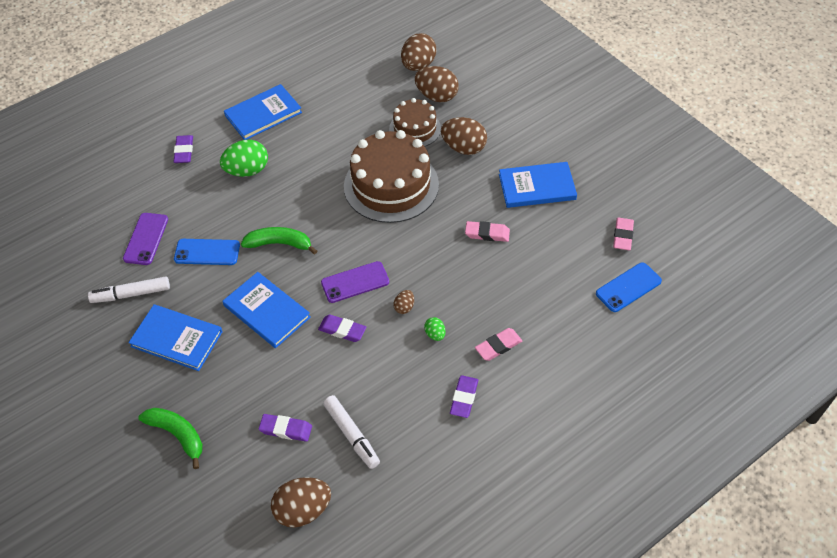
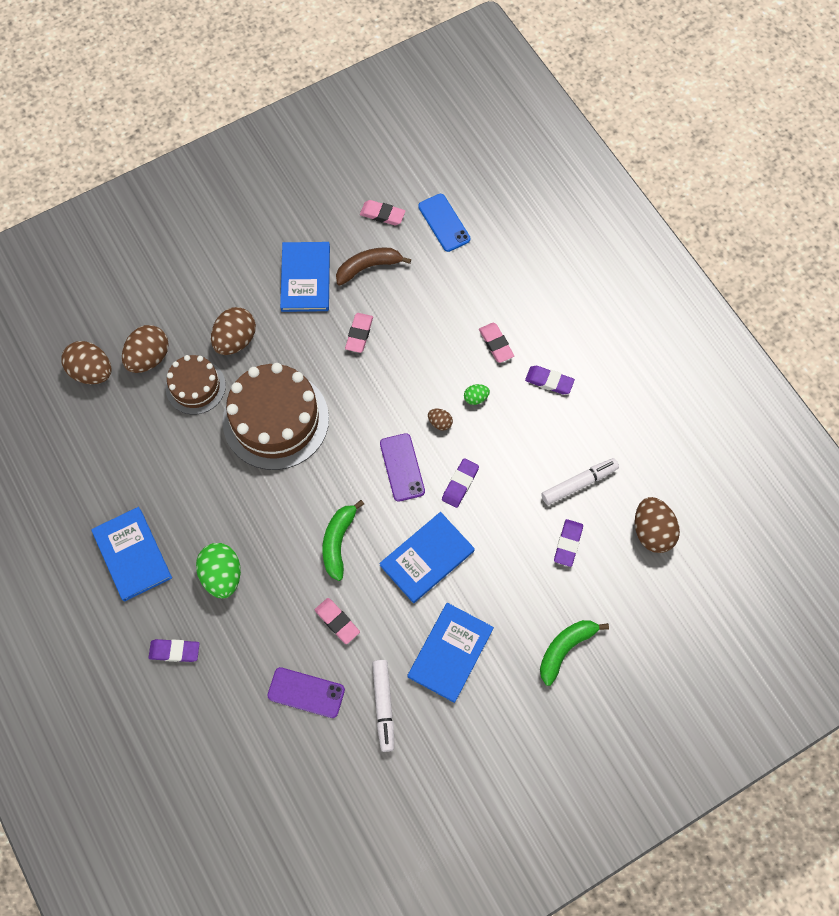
camera: 85 degrees left, 15 degrees up
(207, 252) = (337, 621): blue phone -> pink eraser
(560, 232) = (368, 267): none -> brown banana

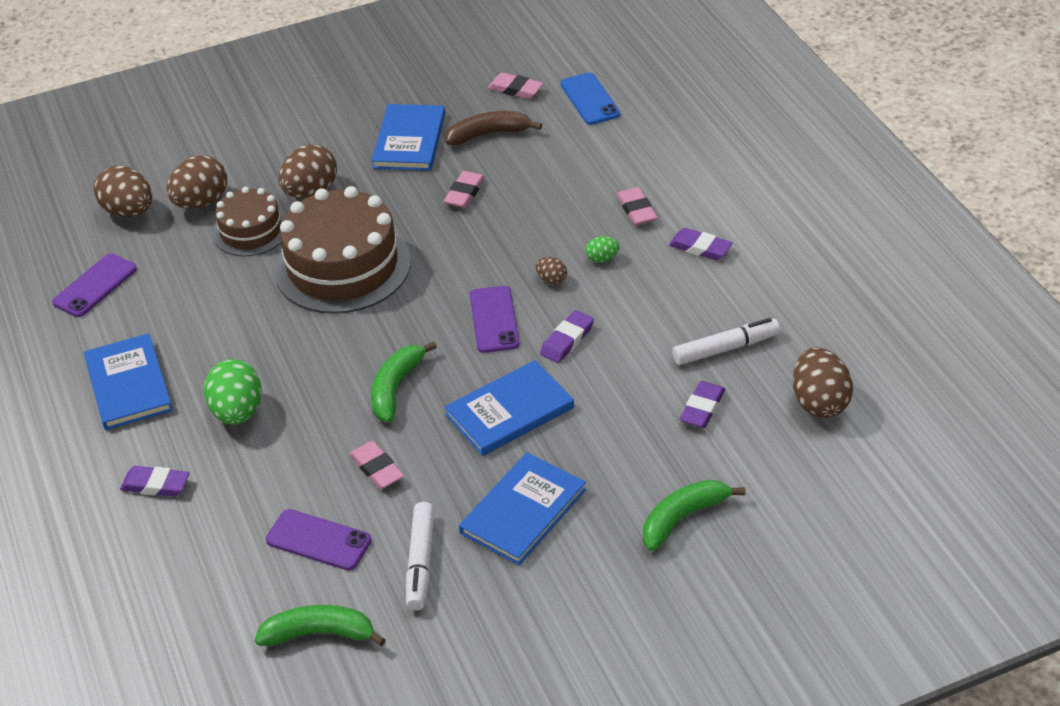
camera: 10 degrees right, 25 degrees down
(82, 454) = (95, 286): none -> purple phone
(322, 776) = (319, 633): none -> green banana

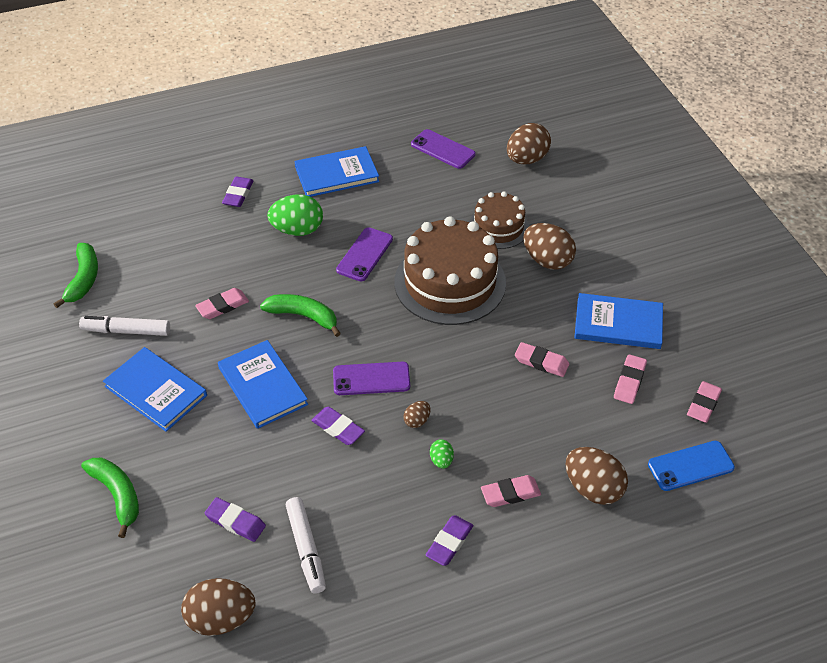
camera: 90 degrees right, 5 degrees up
(201, 202) = (536, 197): brown egg -> brown egg (593, 488)
(318, 540) = (164, 276): purple phone -> purple phone (364, 254)
(489, 134) = (629, 381): brown banana -> pink eraser

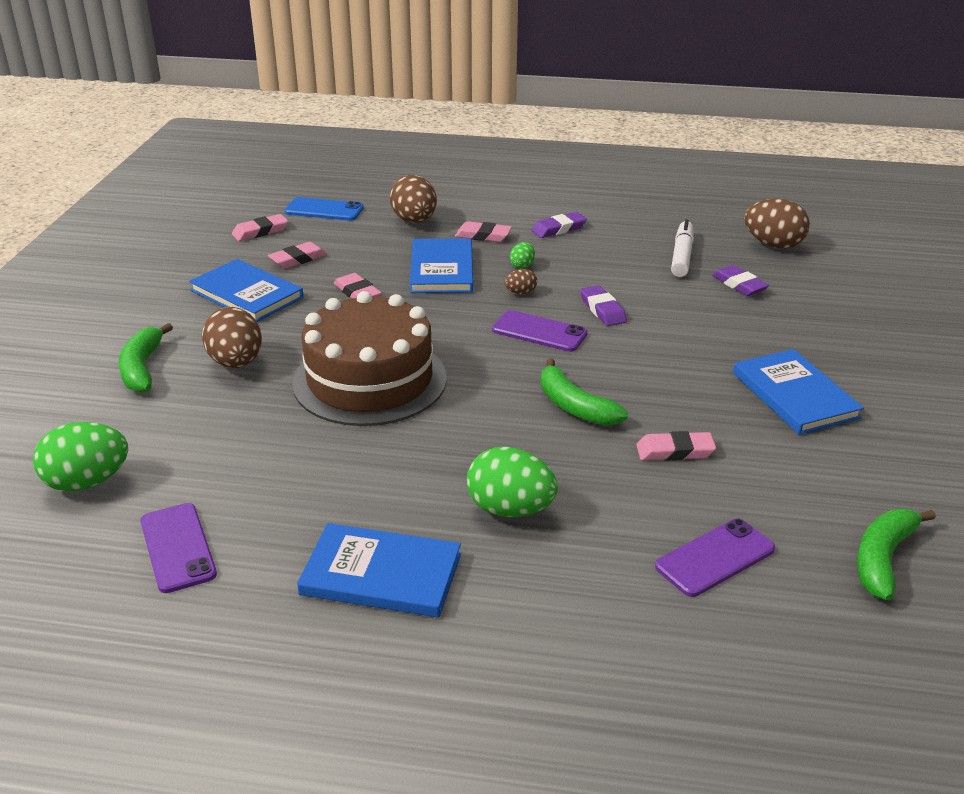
camera: 150 degrees left, 15 degrees down
(117, 495) = (856, 331): green banana -> green banana (142, 368)
(126, 331) = (822, 467): white marker -> none
(238, 194) = (570, 605): purple eraser -> none
(263, 386) = (663, 362): blue book -> blue book (441, 269)
(364, 254) = (443, 444): purple phone -> purple phone (715, 558)
(498, 227) = (242, 414): brown cake -> none
(526, 159) = (87, 482): brown egg -> green egg

